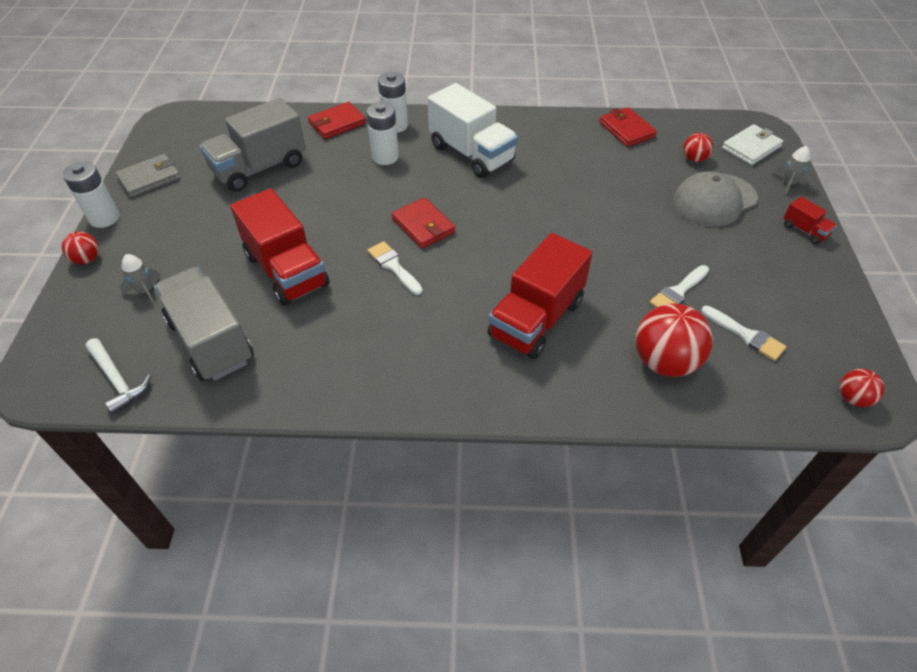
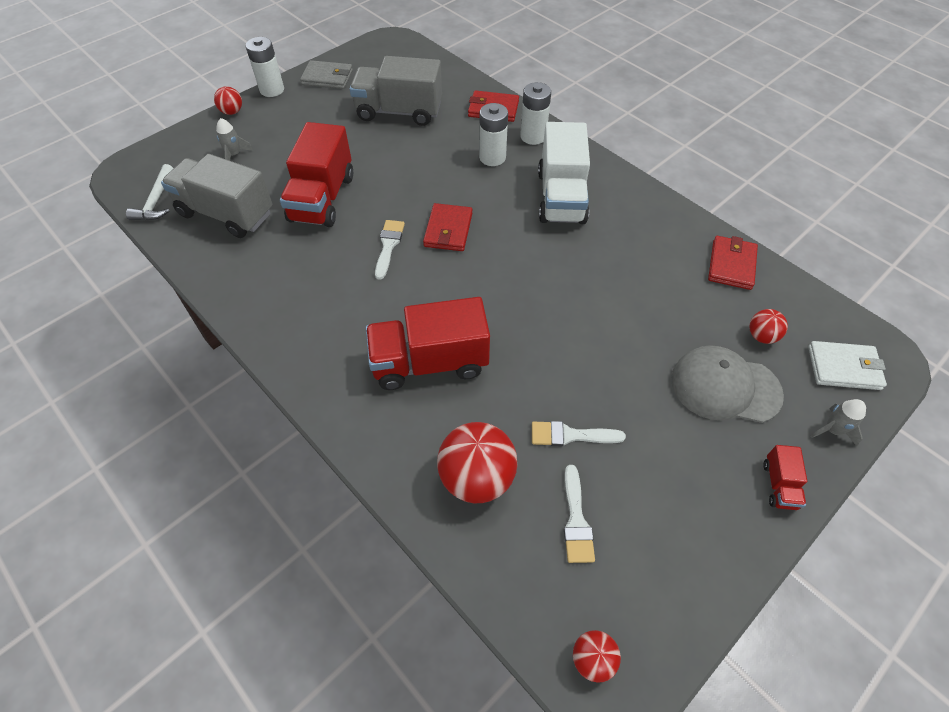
camera: 45 degrees right, 5 degrees up
(211, 341) = (226, 214): grey truck -> grey truck turned 75 degrees counterclockwise

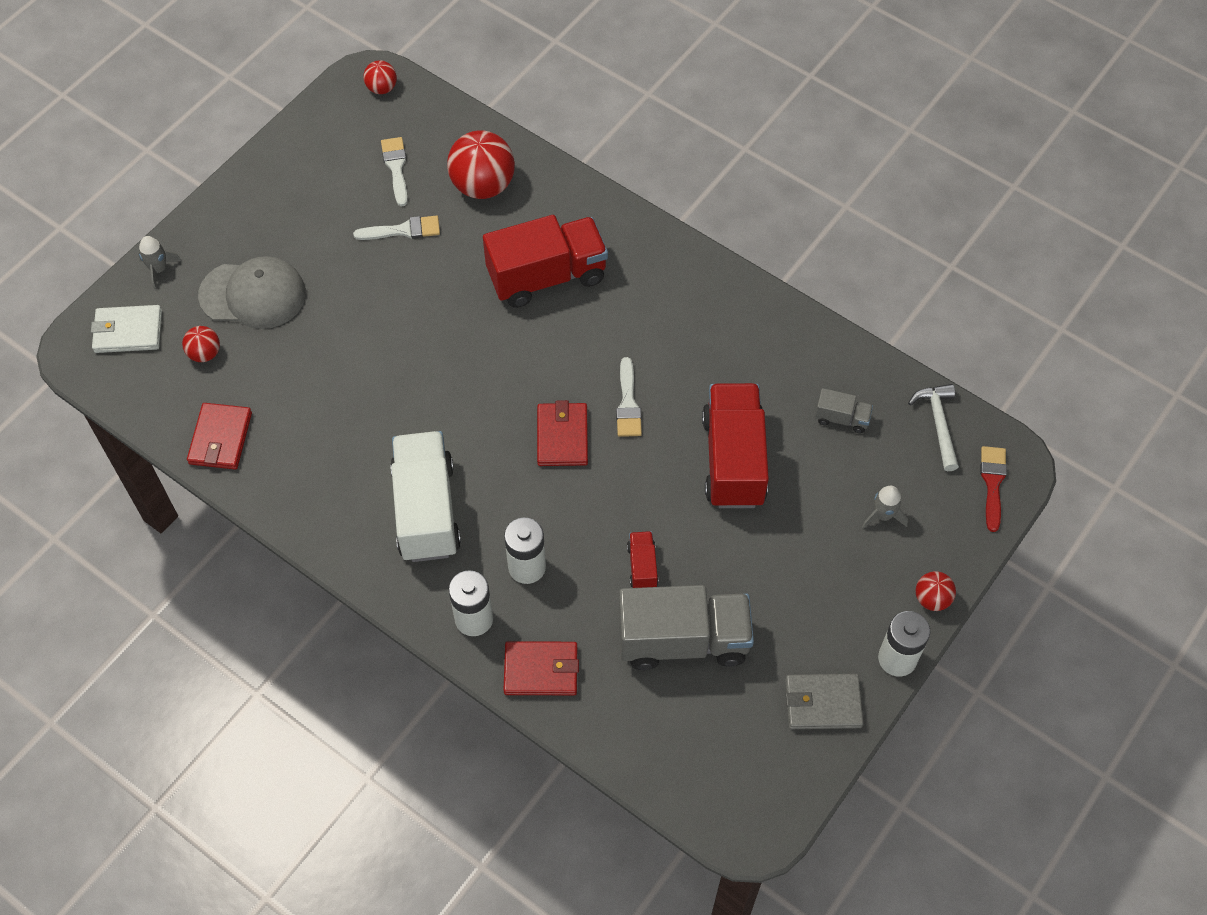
camera: 170 degrees right, 5 degrees up
(146, 162) = (992, 483): none -> red brush
(226, 214) = (841, 418): grey truck -> grey truck, size x0.45
(779, 485) = (220, 217): red truck -> red truck (642, 566)

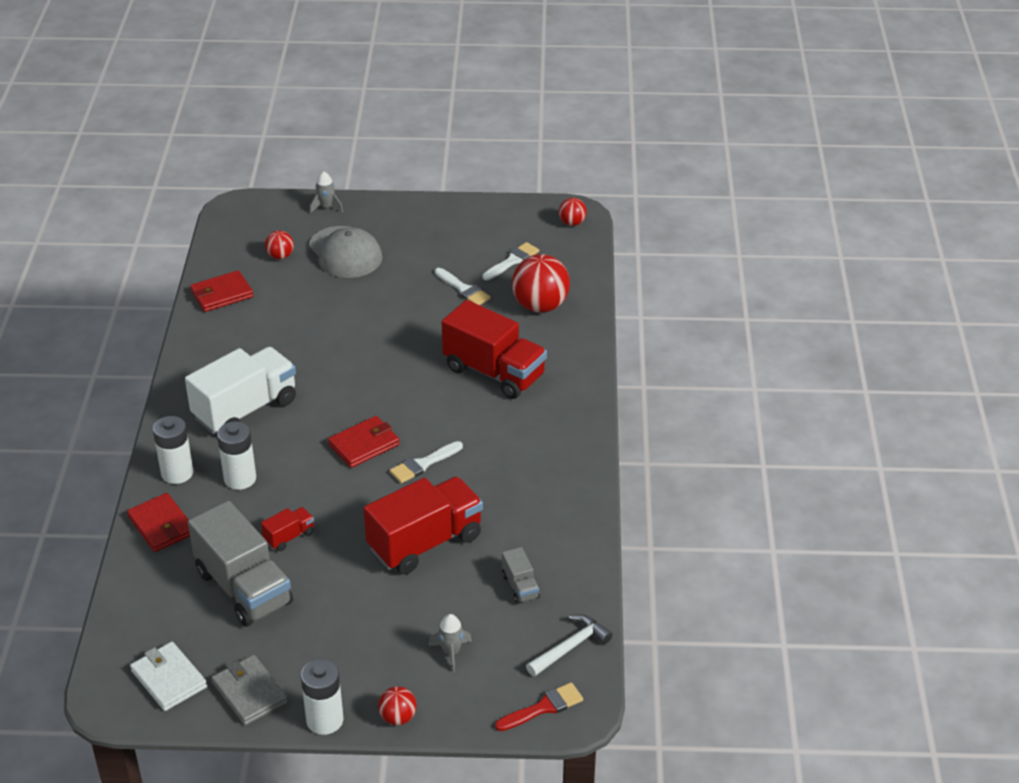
camera: 55 degrees right, 20 degrees down
(128, 331) = (267, 218): white wallet -> white wallet (169, 679)

